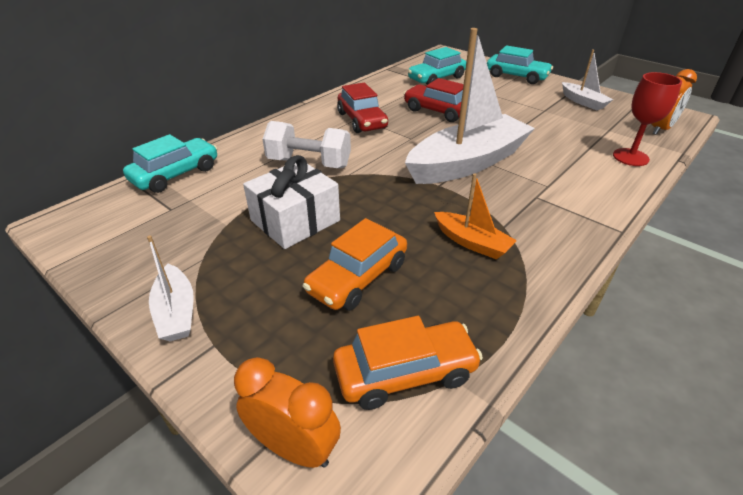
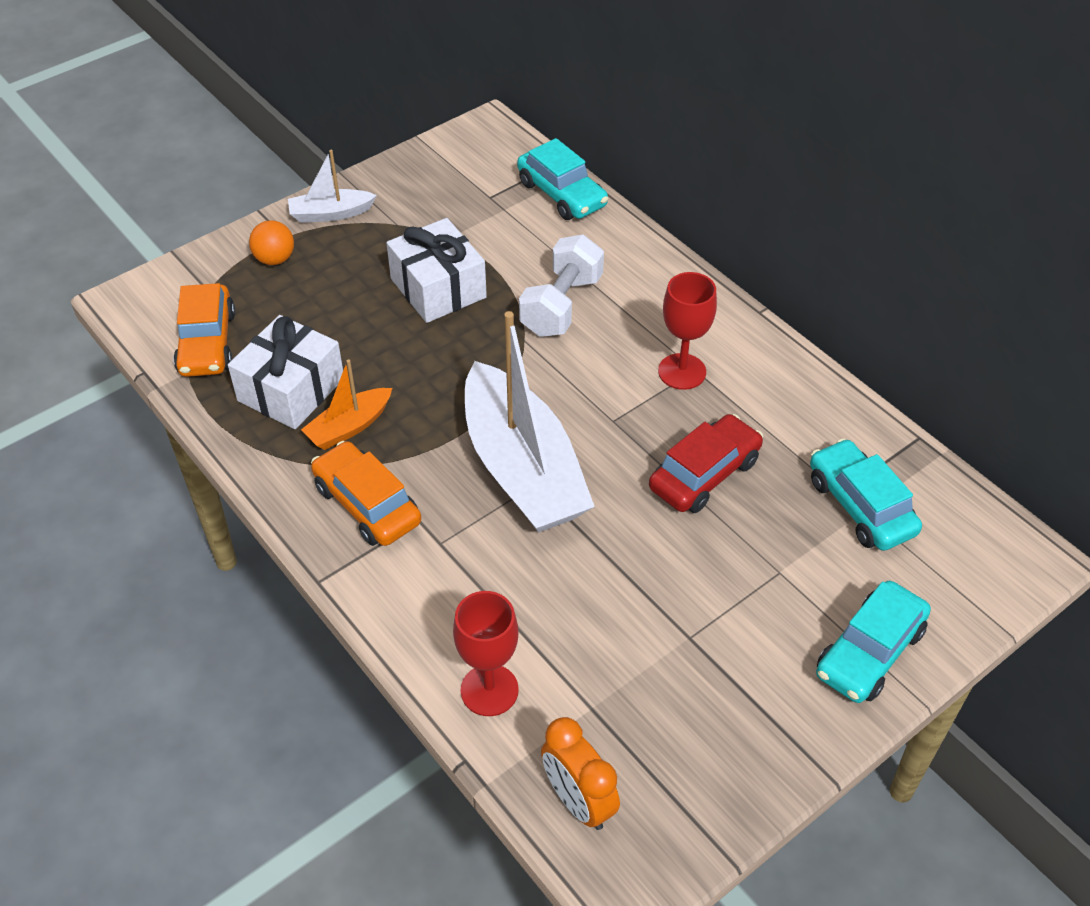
camera: 100 degrees right, 10 degrees up
(255, 344) = (275, 259): none -> orange ball
(294, 448) = (175, 278): orange clock -> none
(358, 278) = (328, 327): orange car -> orange car (367, 504)
(362, 120) = (682, 371): red car -> red goblet
(446, 286) = (291, 389): none -> white gift
(583, 102) = (720, 723): white boat -> none

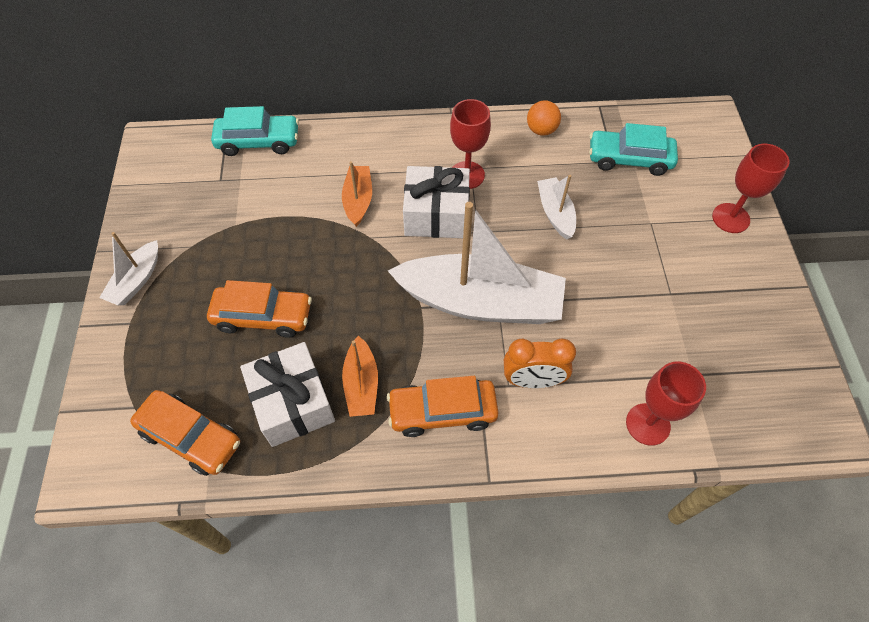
camera: 55 degrees left, 10 degrees up
(275, 259) = (147, 342): orange ball -> orange ball (541, 130)
(364, 317) = (263, 316): none -> orange car
(438, 288) = (278, 257): white gift -> white gift (436, 215)
(561, 305) = (358, 200): white dumbbell -> orange boat
(578, 801) = (757, 421): orange clock -> orange clock (532, 380)
(704, 474) = (555, 213): red car -> white boat
(869, 652) = (730, 218): turquoise car -> red goblet

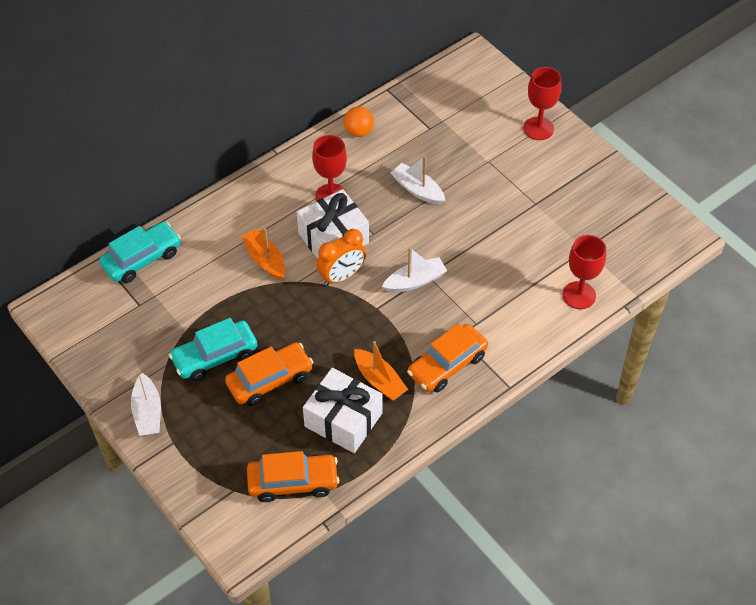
camera: 35 degrees left, 5 degrees down
(480, 302) = (415, 281): white boat -> white boat, size x0.47
(532, 380) = (489, 311): orange clock -> orange clock (342, 276)
(629, 159) = (439, 121): turquoise car -> turquoise car (215, 356)

